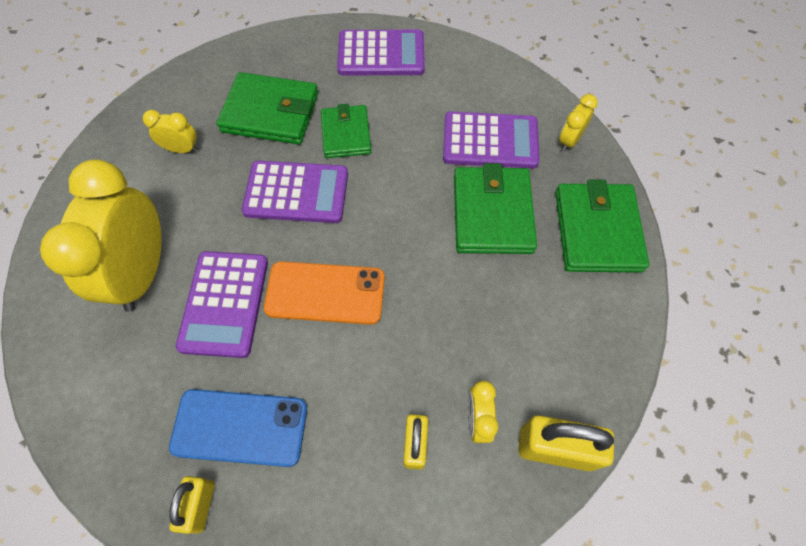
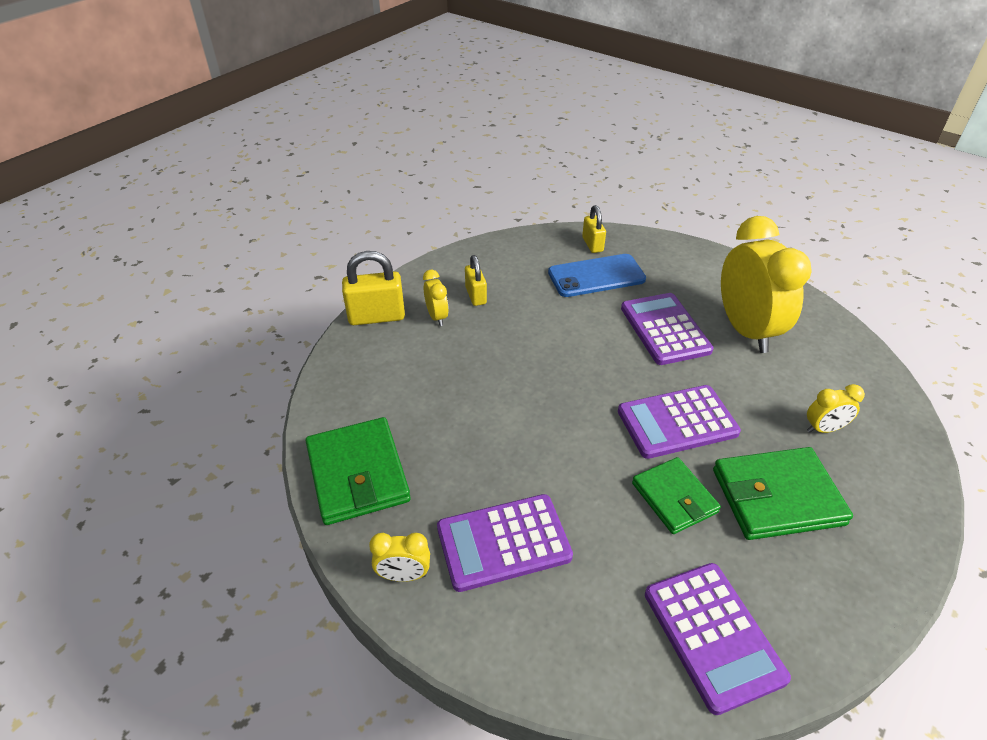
camera: 160 degrees right, 20 degrees down
(325, 293) = (592, 355): orange phone -> none
(381, 54) = (713, 635): purple calculator -> purple calculator turned 90 degrees counterclockwise
(492, 213) = (473, 459): green wallet -> none
(569, 140) = (404, 575): yellow clock -> yellow clock turned 75 degrees clockwise

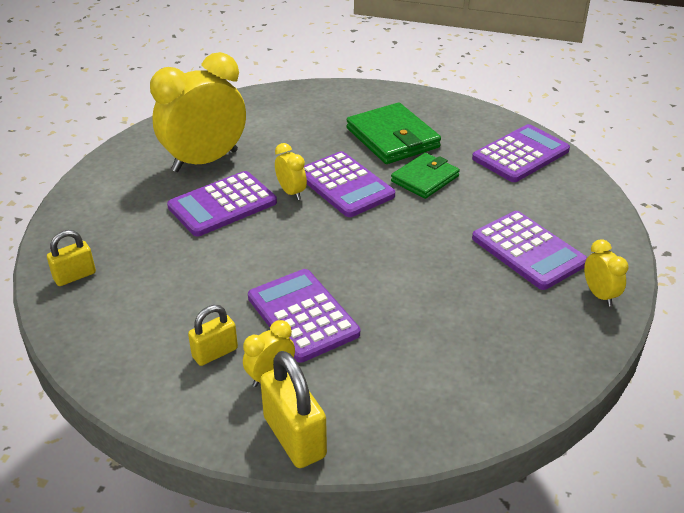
camera: 110 degrees left, 5 degrees down
(357, 474) = (532, 359): green wallet -> none
(491, 346) = (302, 315): none -> purple calculator
(596, 276) = (143, 262): blue phone -> none
(824, 429) = (312, 122): yellow clock -> yellow clock (291, 192)

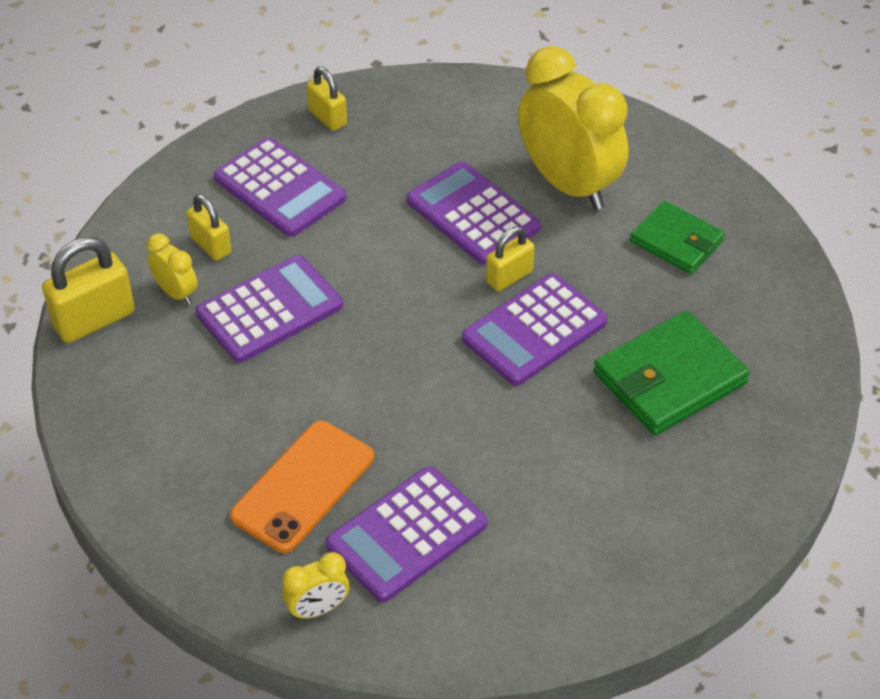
camera: 85 degrees right, 10 degrees up
(291, 192) = (509, 277): yellow clock -> yellow padlock
(425, 179) = (565, 419): green wallet -> green wallet (676, 241)
(489, 300) = (303, 486): none -> orange phone
(520, 154) = (655, 541): purple calculator -> purple calculator (280, 188)

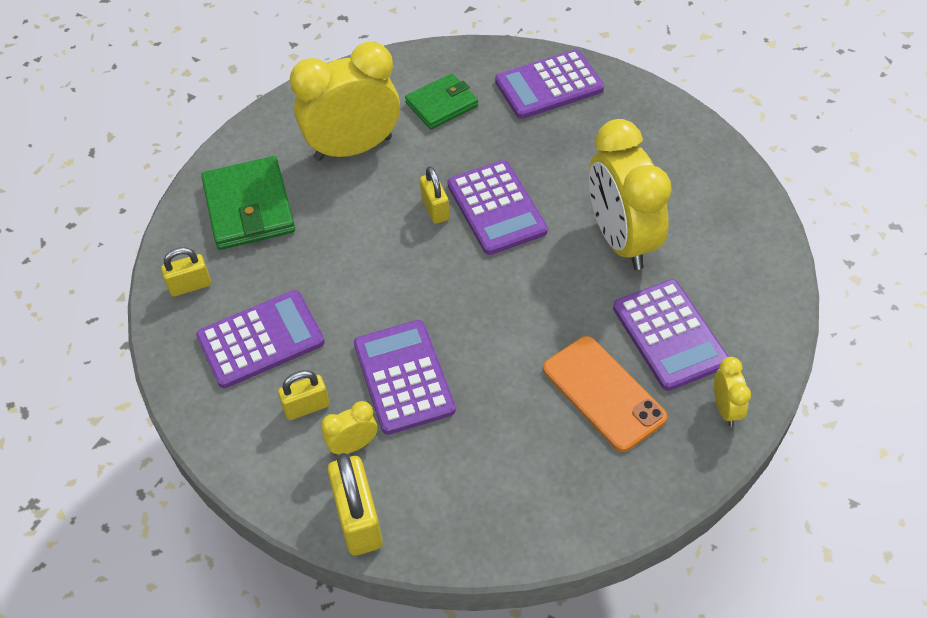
camera: 70 degrees left, 5 degrees up
(472, 214) = (357, 214): purple calculator -> purple calculator (549, 85)
(536, 459) = (621, 239): none -> yellow clock
(669, 378) = (570, 145): green wallet -> green wallet (249, 207)

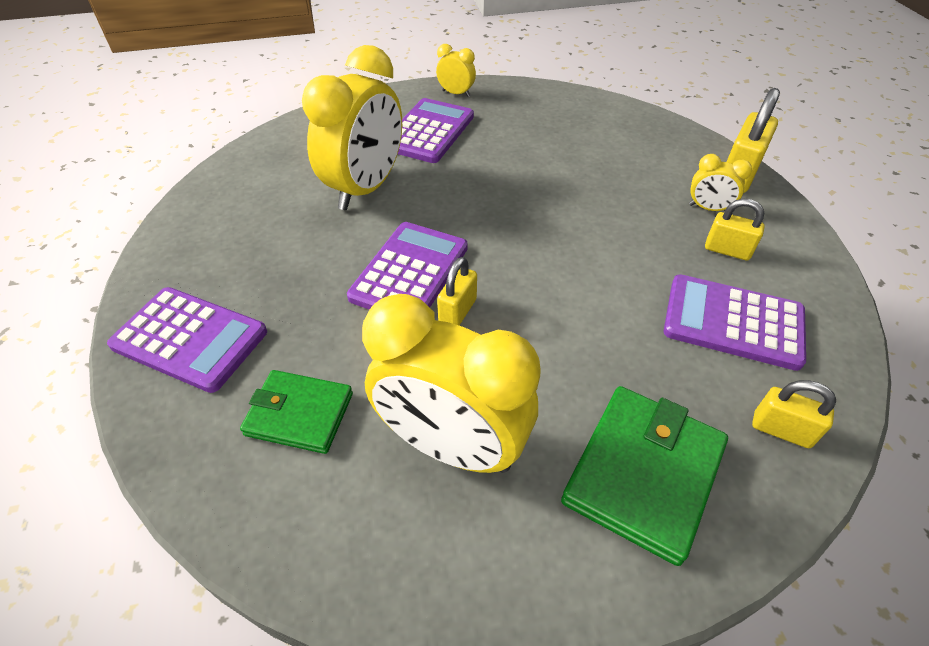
camera: 135 degrees left, 5 degrees down
(404, 377) = (629, 219): purple calculator -> none
(603, 393) = (509, 135): orange phone -> none
(725, 408) = (456, 93): yellow clock -> yellow clock turned 75 degrees clockwise

